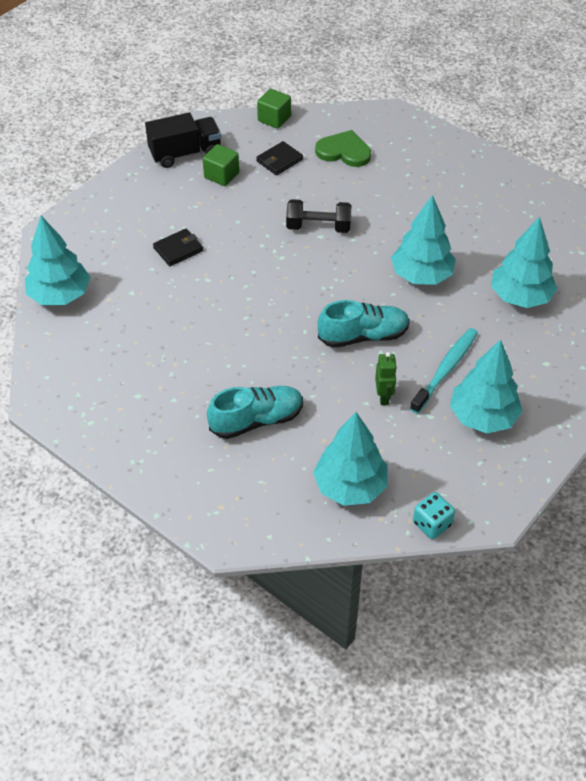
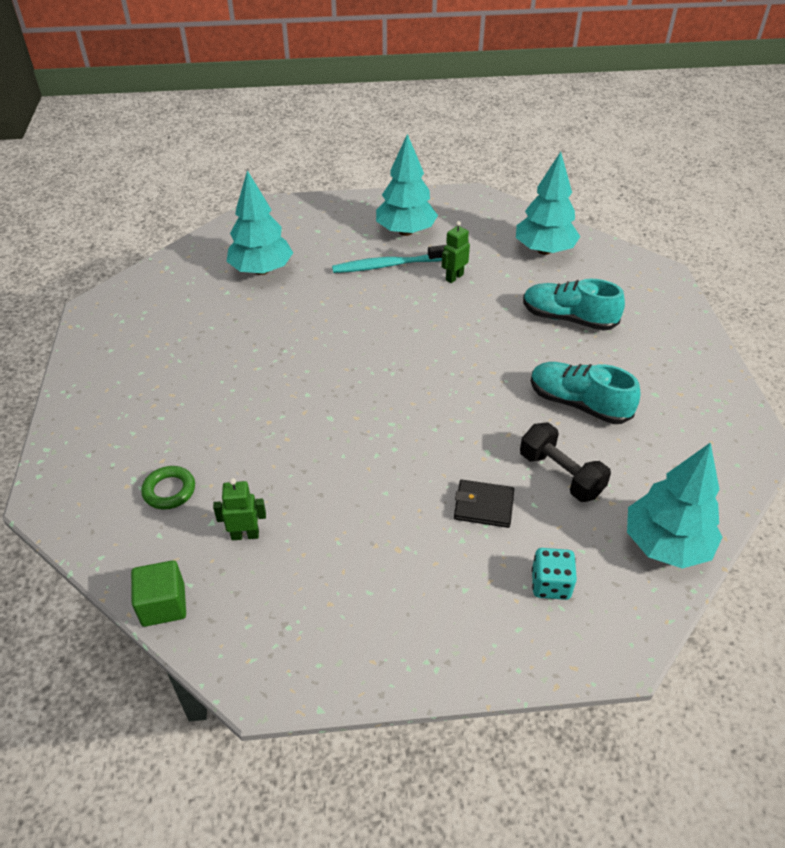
camera: 135 degrees left, 5 degrees down
(185, 153) = (331, 641): black truck -> none
(221, 175) = (330, 567): green cube -> none
(279, 160) = (245, 535): black wallet -> green robot
(318, 227) = (319, 427): black dumbbell -> black dumbbell (560, 475)
(344, 151) = (169, 490): green heart -> green ring
(363, 336) = (413, 319): turquoise shoe -> turquoise shoe (578, 404)
(421, 275) = (302, 328): turquoise tree -> none
(432, 524) = (515, 210): turquoise dice -> turquoise dice (550, 584)

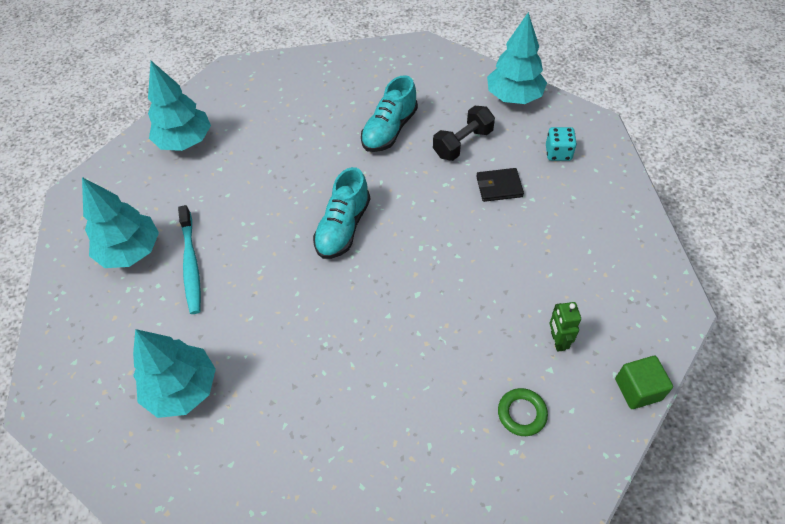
camera: 90 degrees left, 10 degrees up
(454, 277) = (219, 208): green robot -> none
(483, 506) = (499, 186): black wallet -> black wallet turned 75 degrees clockwise
(568, 319) = (287, 130): turquoise shoe -> turquoise shoe (343, 227)

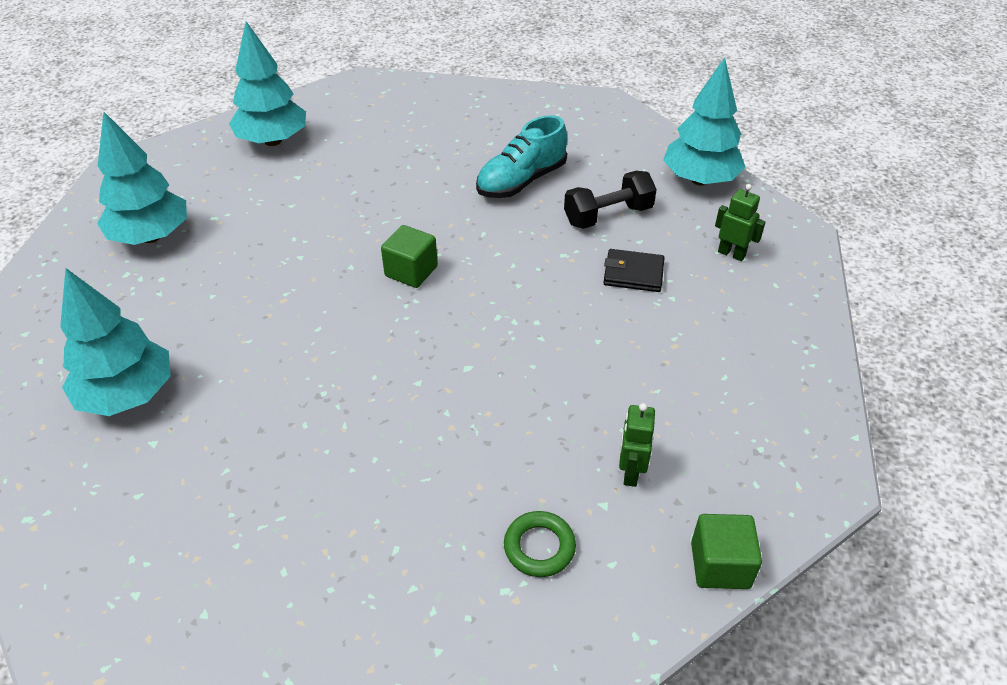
camera: 15 degrees right, 10 degrees down
(191, 264) = (211, 266): turquoise toothbrush -> none
(343, 227) = (411, 271): turquoise shoe -> green cube
(558, 153) = (731, 254): turquoise dice -> green robot

